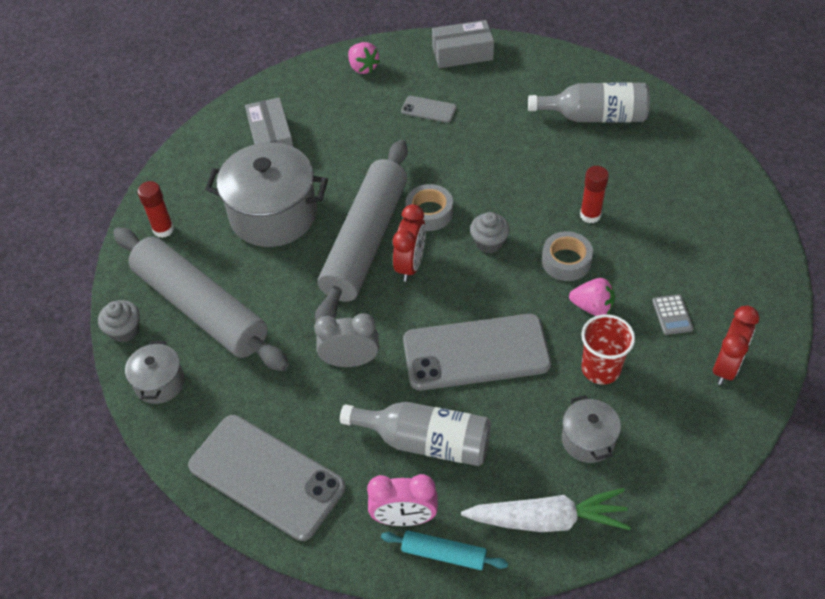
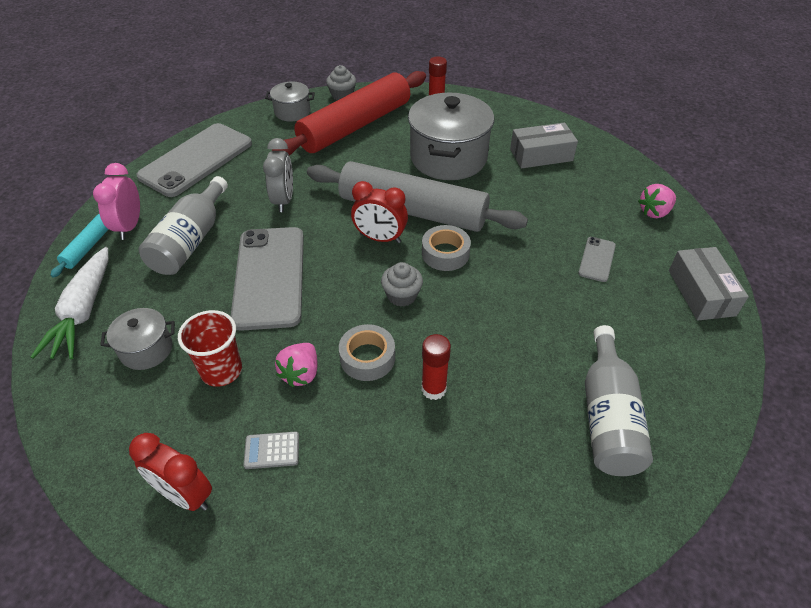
camera: 90 degrees right, 5 degrees down
(201, 308) = (355, 126): grey rolling pin -> red rolling pin

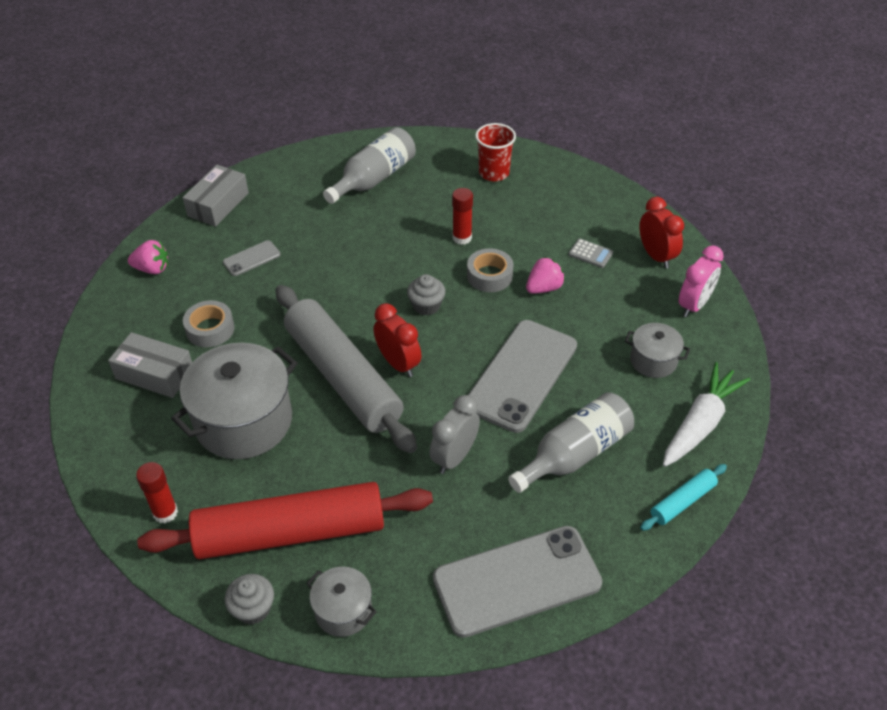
camera: 145 degrees left, 0 degrees up
(129, 226) = (632, 508): pink clock -> pink clock (694, 305)
(221, 370) = (600, 317): red cup -> red cup (494, 173)
(445, 253) = (358, 321): grey tape -> grey tape (210, 329)

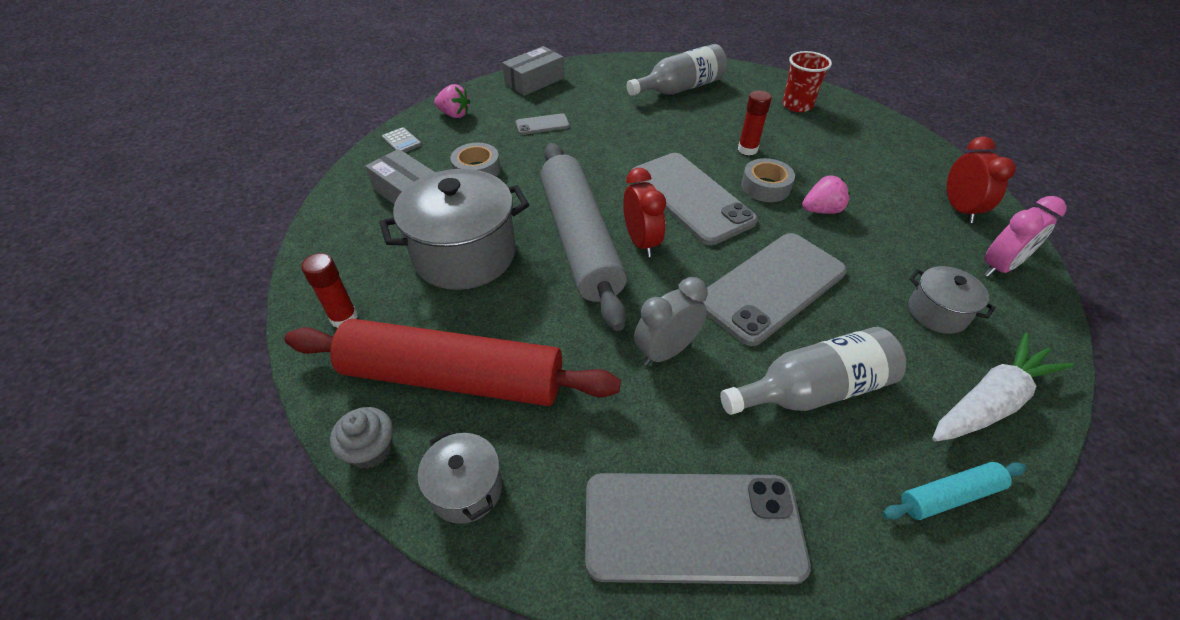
camera: 20 degrees right, 0 degrees up
(426, 305) = (690, 198): grey cupcake -> grey phone
(590, 254) = (882, 191): grey calculator -> grey calculator (401, 141)

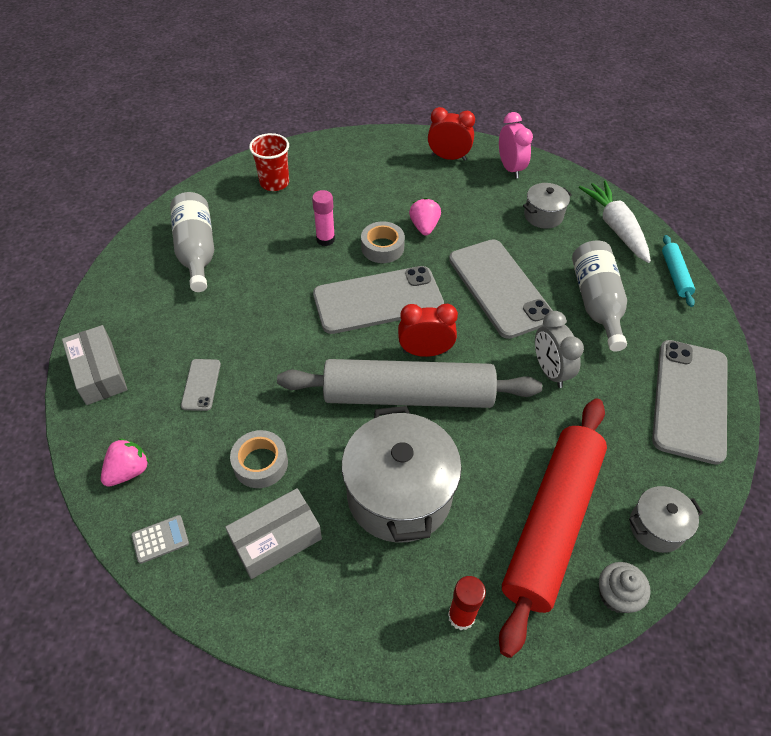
camera: 75 degrees left, 5 degrees up
(747, 149) = (325, 239): red glue stick -> pink glue stick

